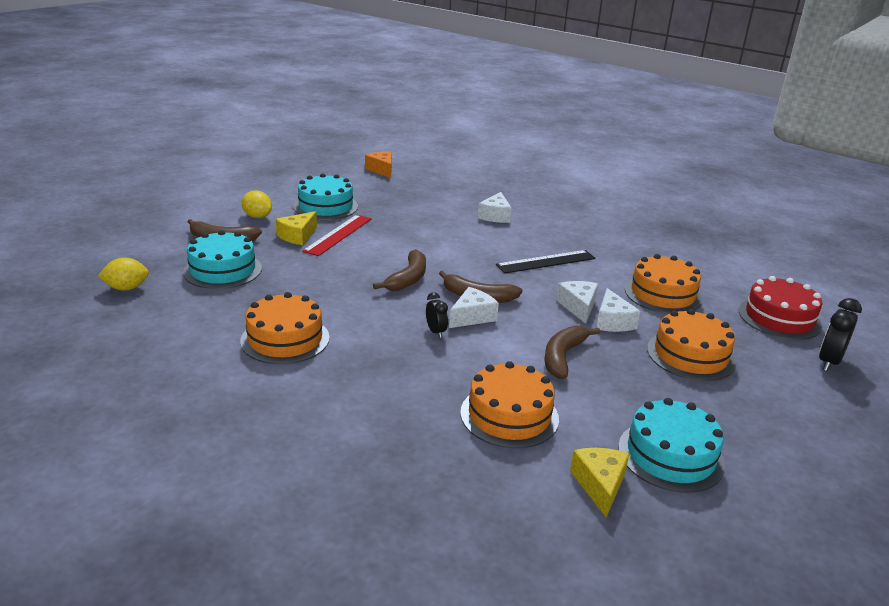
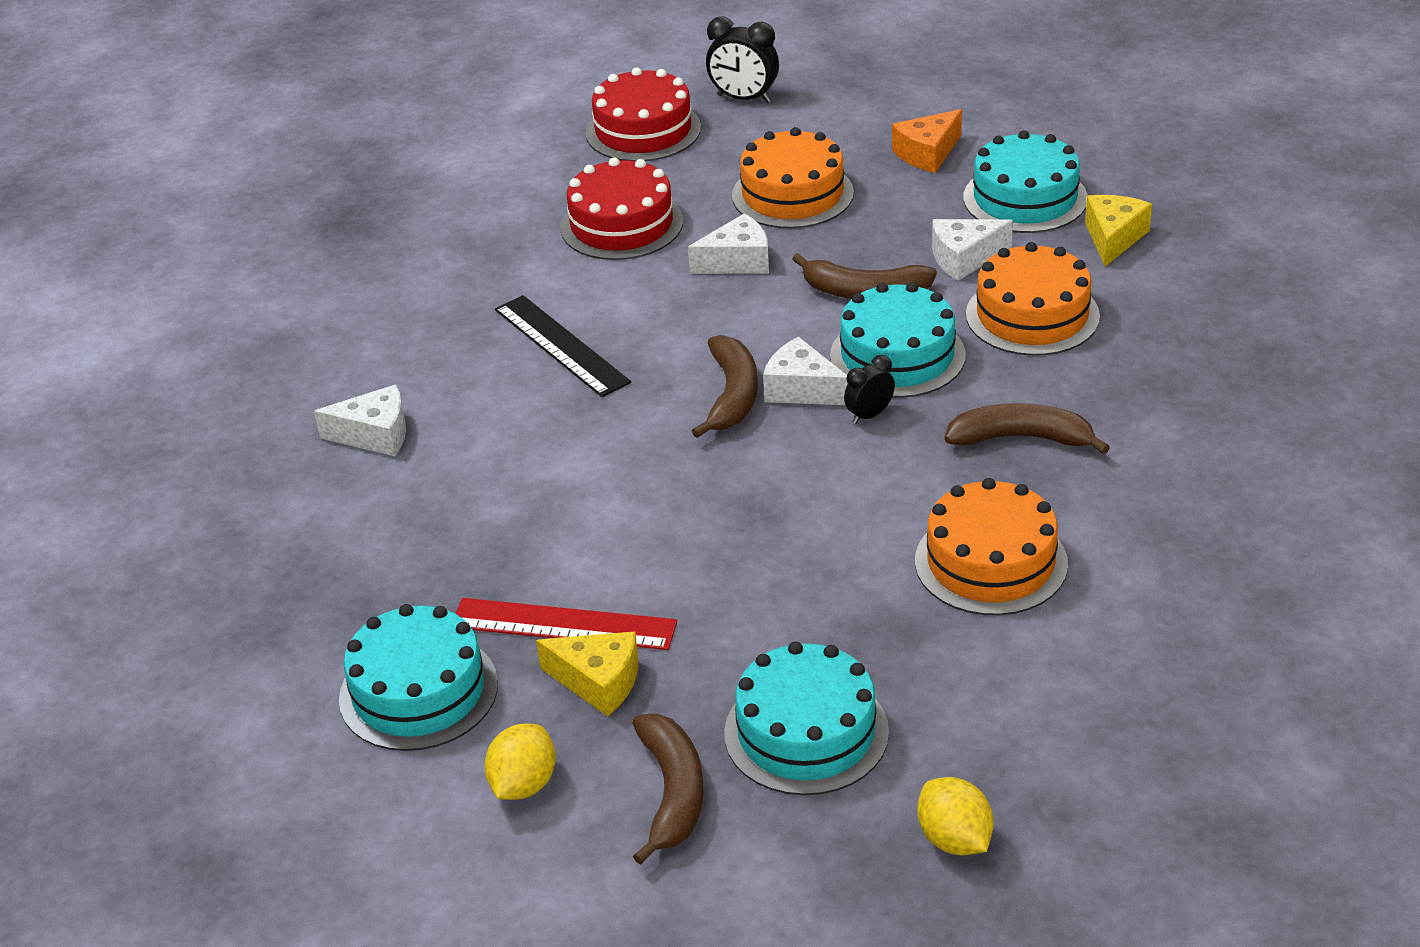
camera: 100 degrees left, 10 degrees up
(382, 170) = (141, 666): orange cheese -> orange cheese (927, 153)
(408, 278) = (709, 484): brown banana -> brown banana (1021, 438)
(488, 353) = (897, 355): none -> turquoise cake
(578, 307) = (709, 295): white cheese -> white cheese (964, 258)
(599, 485) = (1113, 238): yellow cheese -> yellow cheese turned 120 degrees clockwise
(663, 294) = (621, 224): orange cake -> red cake

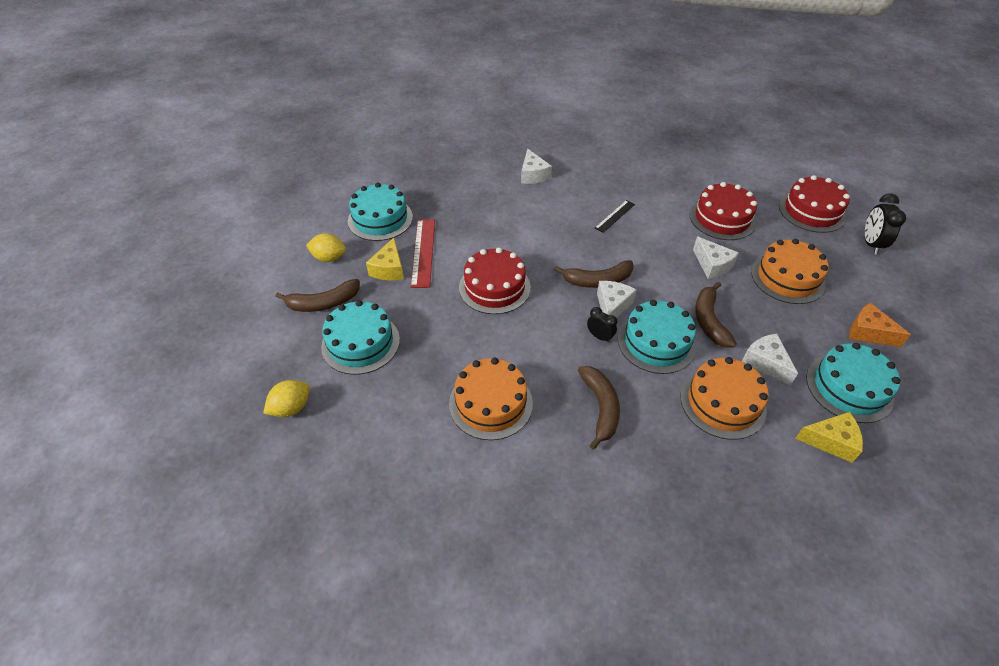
camera: 75 degrees right, 10 degrees up
(561, 345) = (614, 216): black ruler -> black ruler, size x0.61
(707, 529) = (494, 287): none -> red cake

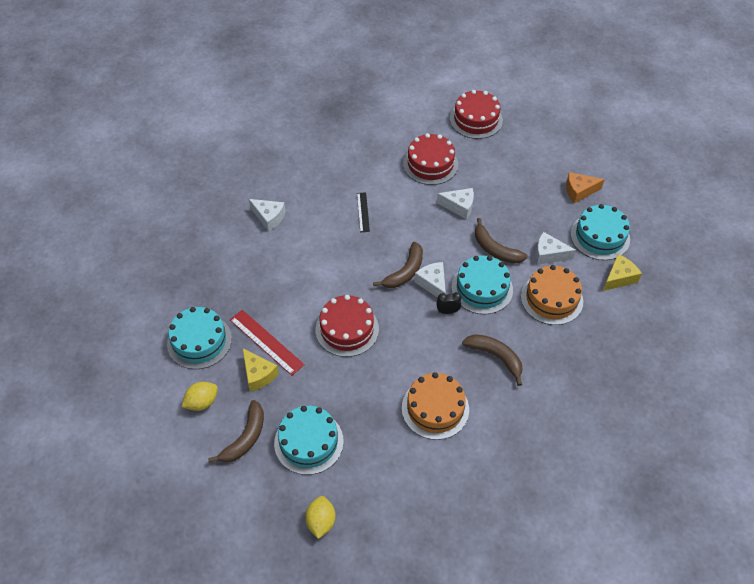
camera: 45 degrees left, 5 degrees up
(787, 278) = (507, 184): orange cake -> none
(870, 244) = (528, 123): black clock -> none

